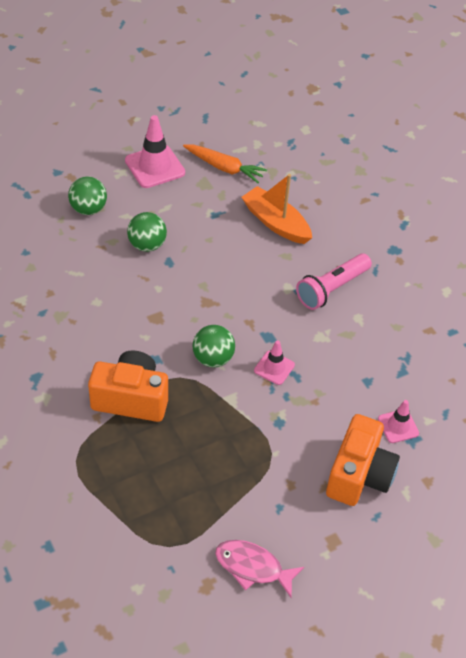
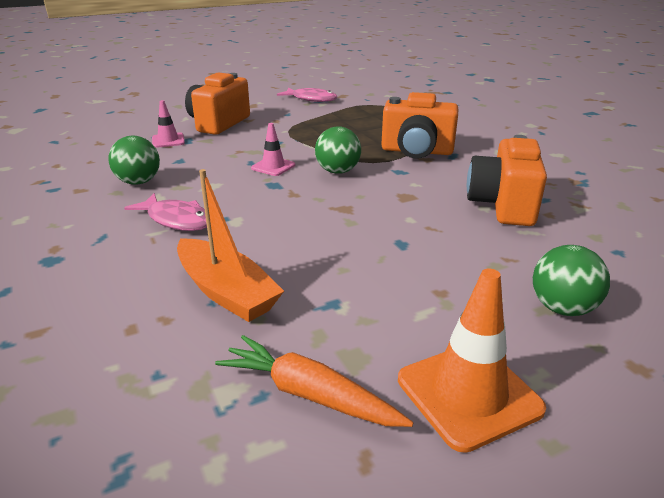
camera: 175 degrees left, 20 degrees down
(81, 304) = (502, 205): none -> orange camera
(147, 245) = (440, 261): green ball -> green ball (138, 182)
(155, 166) = (468, 394): pink traffic cone -> orange traffic cone
(331, 289) = (177, 220): pink flashlight -> pink fish

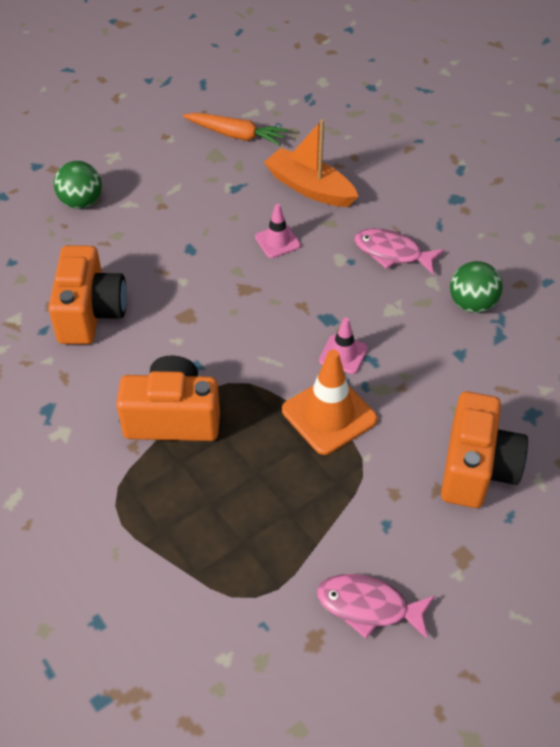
camera: 170 degrees right, 20 degrees up
(168, 140) = (510, 402): pink traffic cone -> pink traffic cone (277, 241)
(337, 171) = (265, 354): green ball -> none
(468, 394) = (153, 144): orange traffic cone -> orange traffic cone (329, 415)

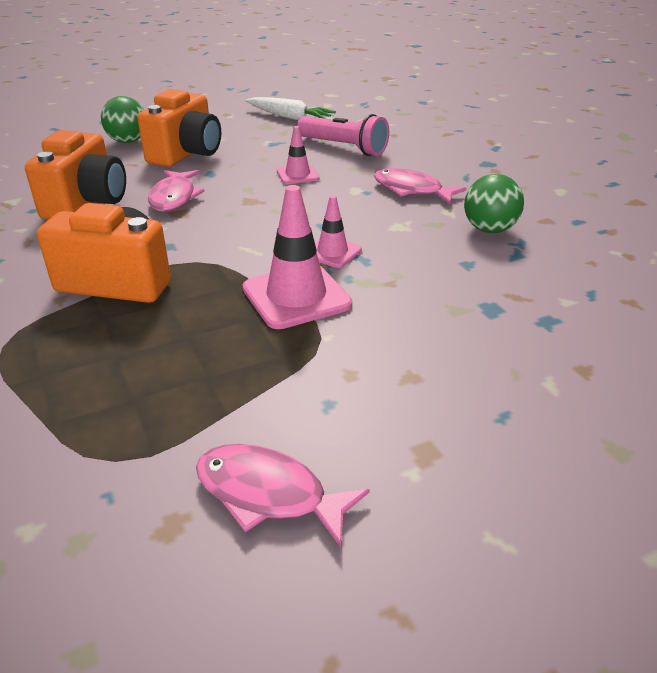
camera: 10 degrees right, 15 degrees down
(171, 294) = (174, 198): none -> pink fish
(236, 135) = (289, 117): orange carrot -> white carrot
(309, 188) = (344, 148): orange boat -> pink flashlight
(329, 415) = (296, 296): orange traffic cone -> pink traffic cone
(476, 468) = (466, 362): orange camera -> orange camera (186, 154)

